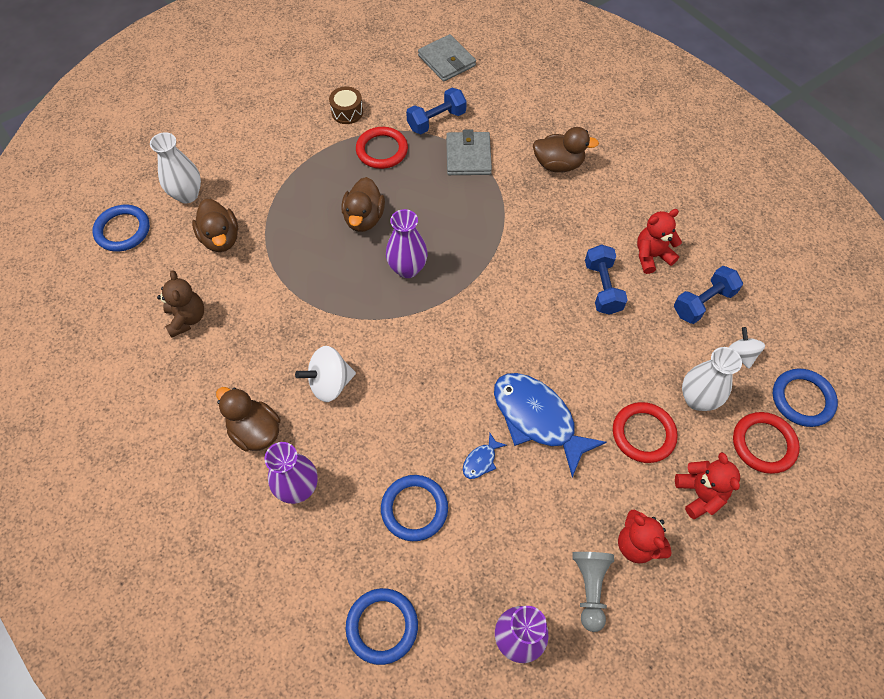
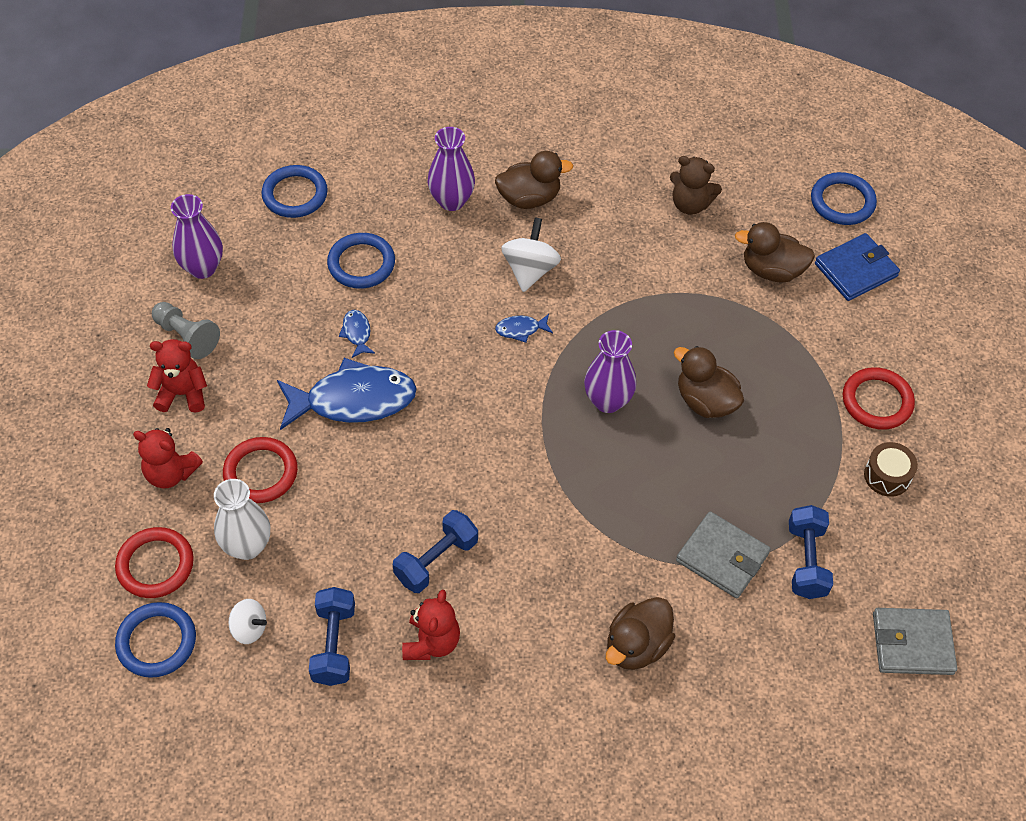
camera: 125 degrees right, 5 degrees down
(187, 195) = (856, 270): white vase -> blue wallet
(382, 150) = (796, 475): red ring -> red ring (877, 401)
(390, 354) = (521, 329): none -> blue fish
(602, 287) = (436, 560): blue dumbbell -> blue dumbbell turned 75 degrees counterclockwise

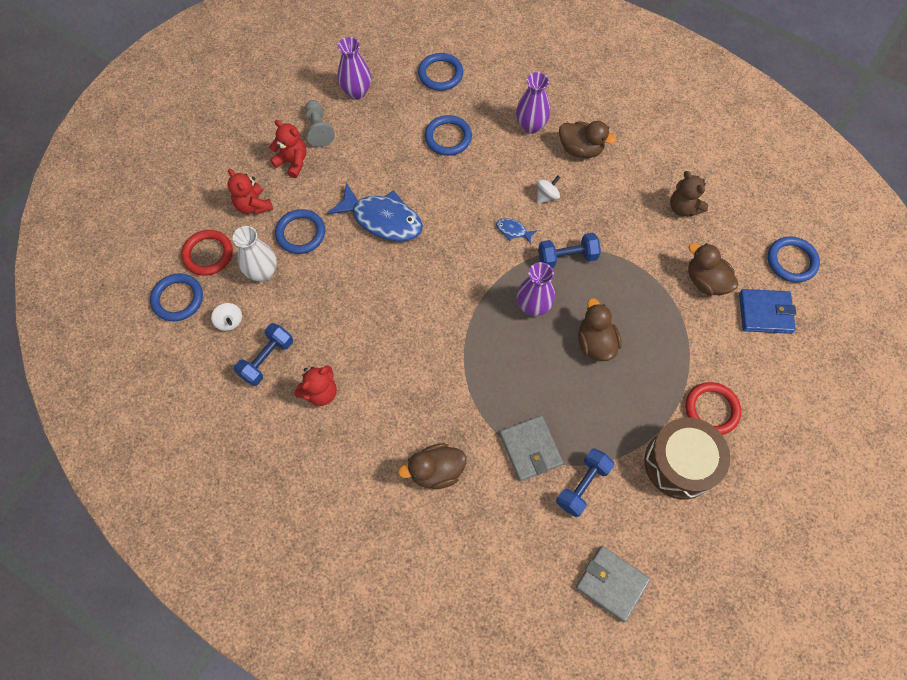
camera: 35 degrees right, 10 degrees up
(261, 472) = (301, 233): red ring -> blue ring
(357, 333) = (414, 179): blue fish -> none
(436, 560) = (359, 345): blue dumbbell -> blue dumbbell (567, 257)
(530, 270) = (547, 196): white spinning top -> white spinning top, size x0.63
(887, 476) = (680, 463): brown drum -> brown drum, size x2.00

